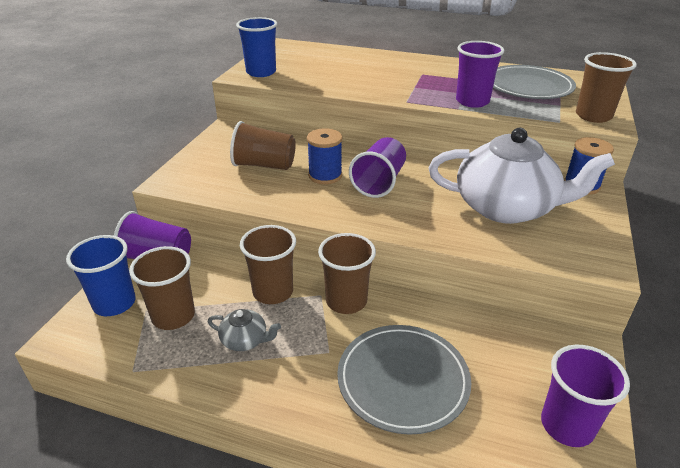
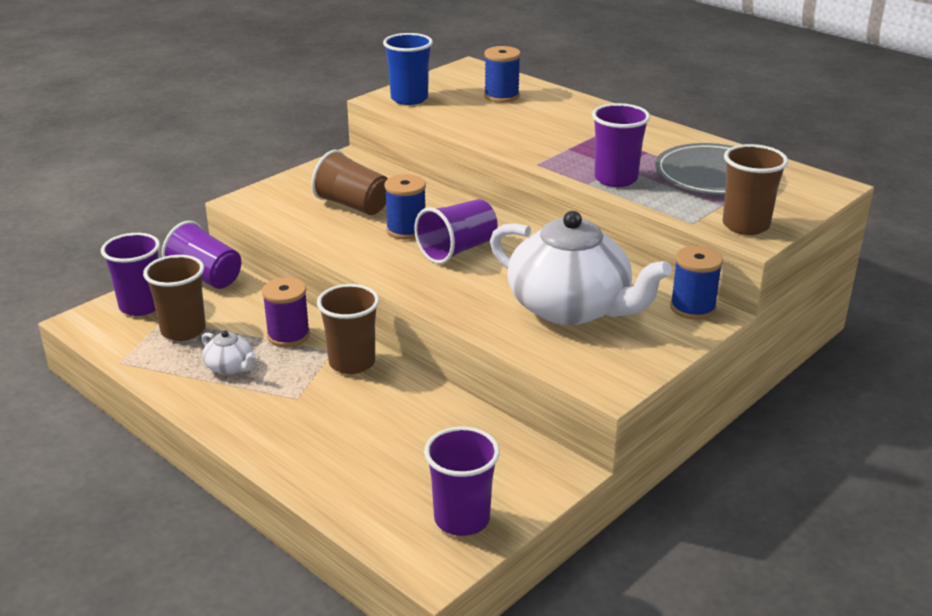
camera: 25 degrees right, 5 degrees down
(114, 303) = (141, 306): blue cup -> purple cup
(245, 340) = (230, 367): grey teapot -> white teapot
(273, 292) = (288, 335): brown cup -> purple spool
(326, 59) = (501, 96): none -> blue spool
(403, 380) = (343, 439): grey plate -> none

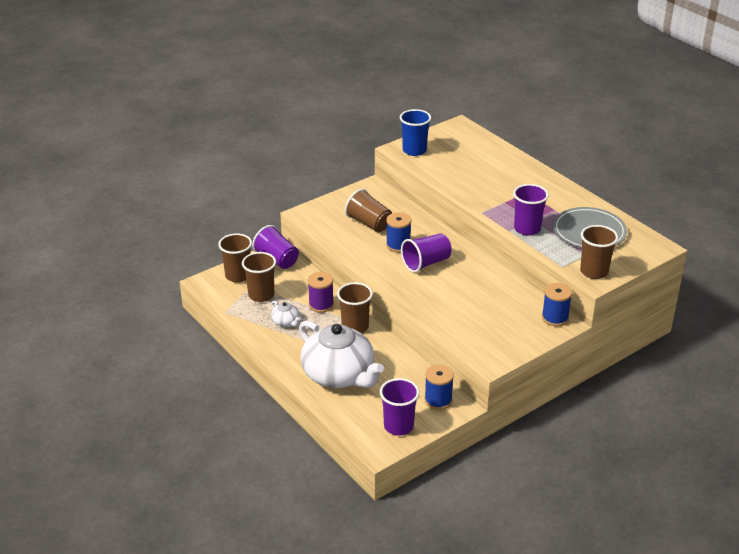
camera: 10 degrees right, 5 degrees up
(141, 306) = (238, 276): purple cup -> brown cup
(501, 96) = (474, 153): blue spool -> blue spool (438, 400)
(570, 308) = (483, 310): white teapot -> white teapot (339, 375)

